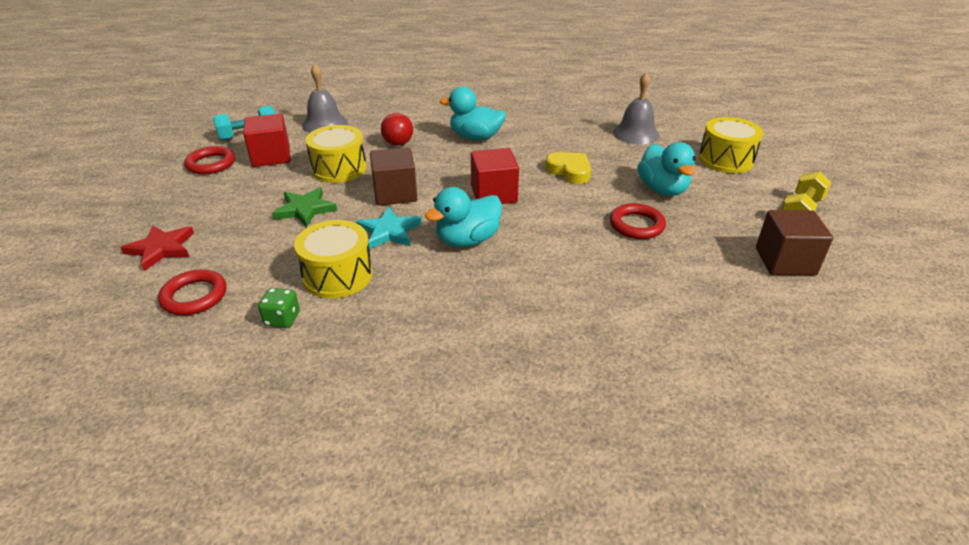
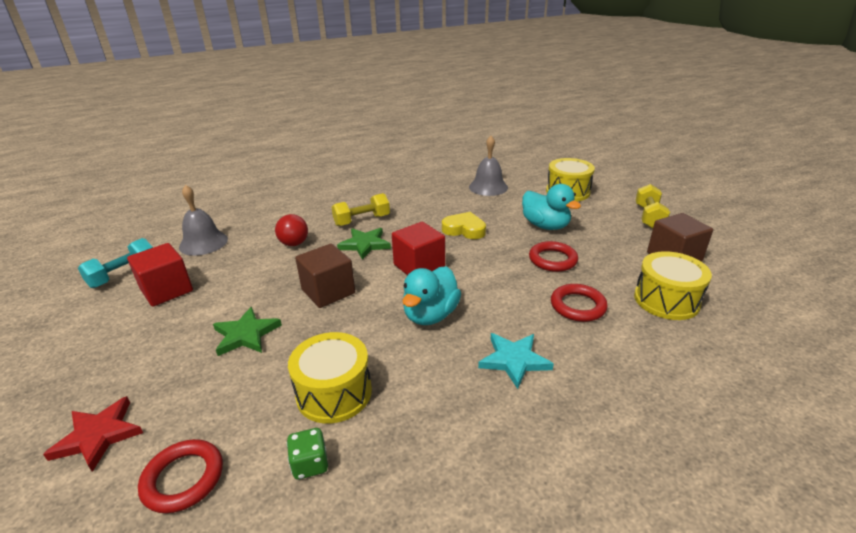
camera: 25 degrees left, 5 degrees down
(211, 164) = (97, 317): red ring -> red ring (578, 306)
(339, 168) = (252, 282): yellow drum -> yellow drum (666, 300)
(389, 231) = (351, 330): turquoise star -> turquoise star (514, 360)
(460, 161) = (365, 245): none -> green star
(475, 137) = (362, 220): turquoise duck -> yellow dumbbell

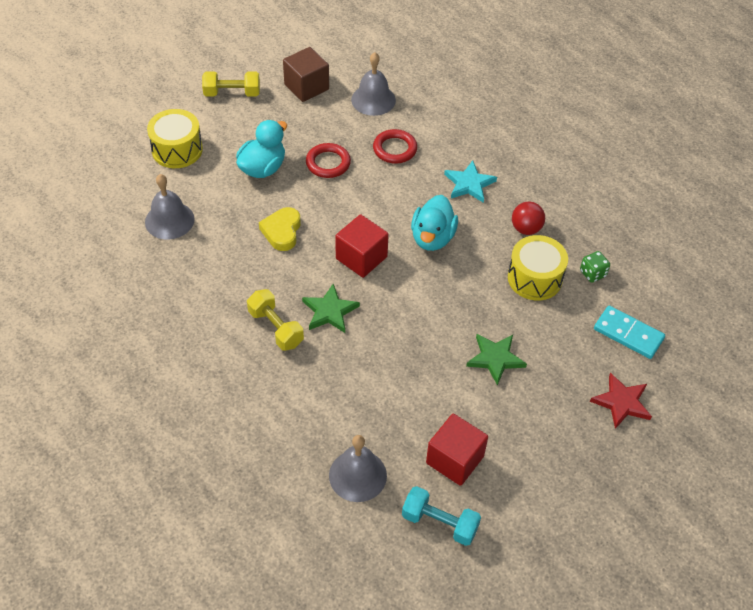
camera: 105 degrees left, 20 degrees up
(183, 478) = (628, 334): red ring -> turquoise domino
(294, 244) = (340, 378): red ball -> red ball (526, 229)
(328, 291) = (419, 318): brown cube -> none
(430, 315) = (432, 238): turquoise duck -> turquoise duck turned 90 degrees clockwise
(666, 300) = (373, 100): yellow drum -> grey bell

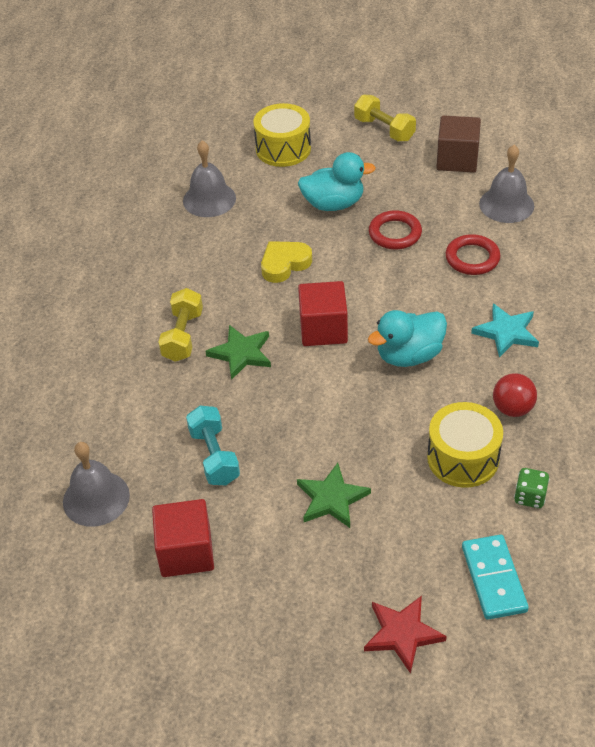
camera: 50 degrees right, 5 degrees down
(440, 523) = (108, 591): turquoise dumbbell -> turquoise dumbbell (214, 456)

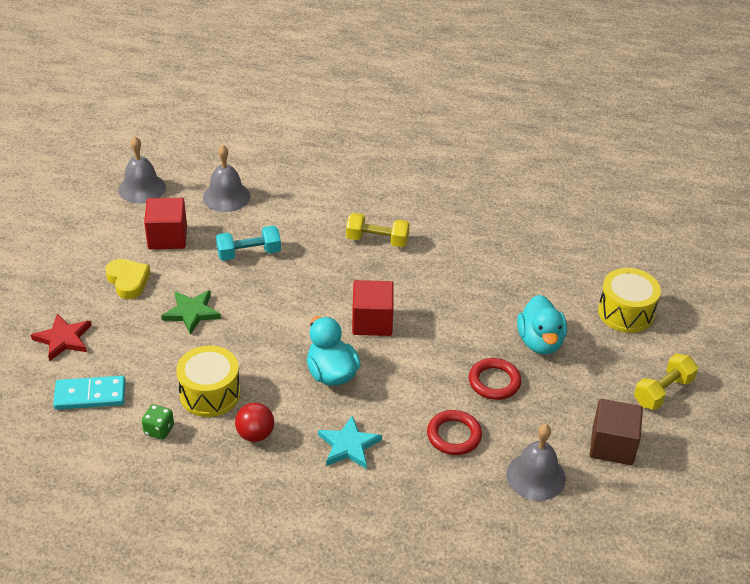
camera: 90 degrees right, 5 degrees down
(209, 199) = (548, 260): grey bell -> grey bell (142, 188)
(241, 353) = (352, 272): green star -> none
(284, 264) = (457, 303): yellow heart -> yellow heart (128, 281)

